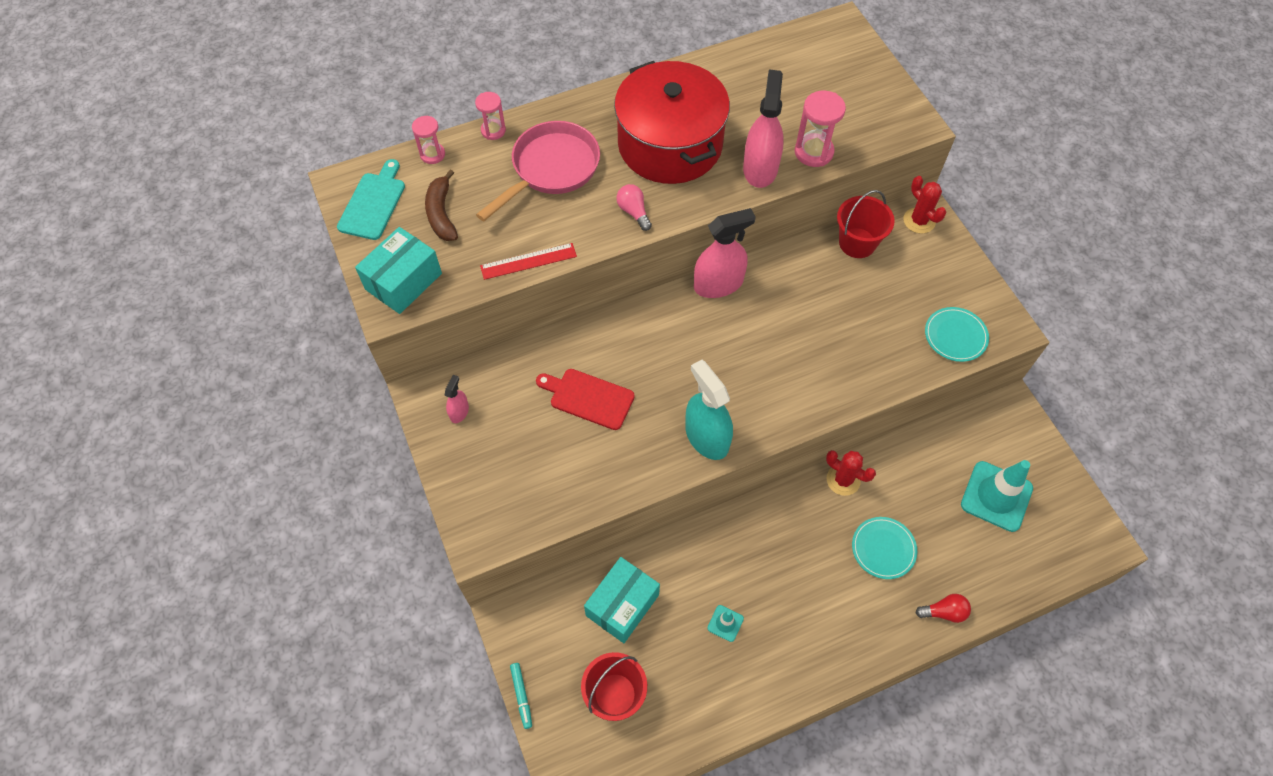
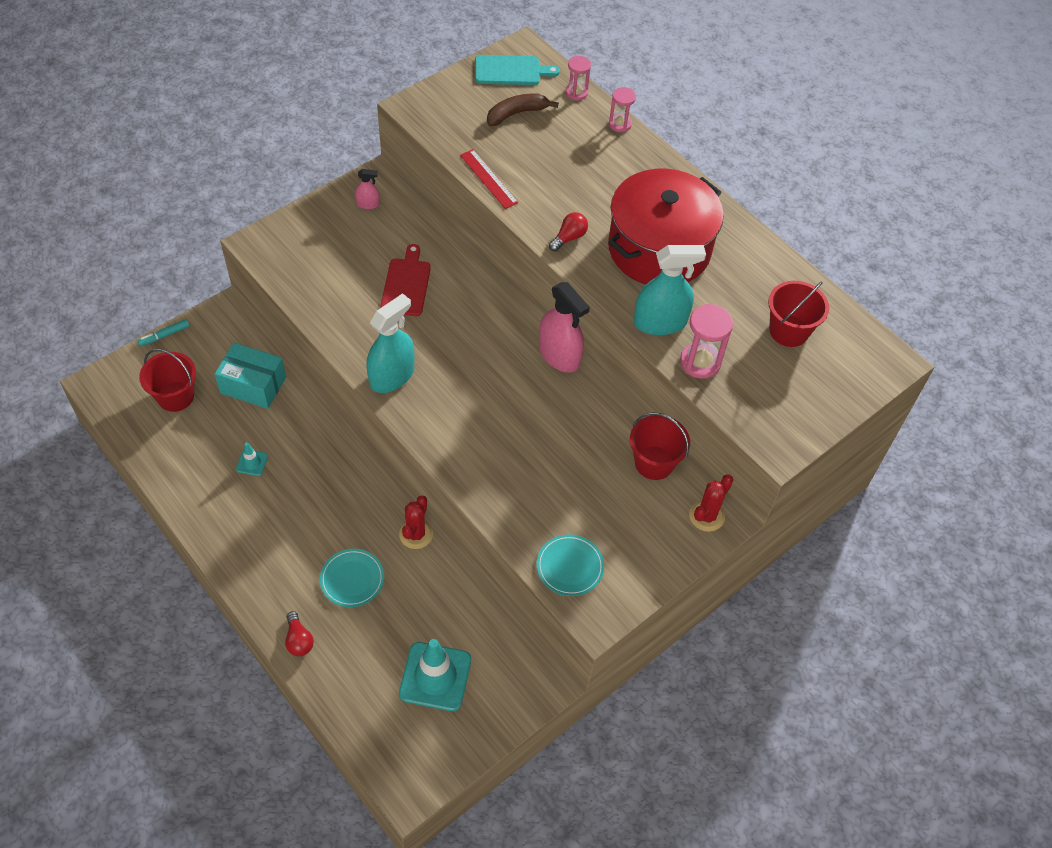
camera: 70 degrees right, 5 degrees down
(403, 281) = (441, 108): turquoise box -> none
(551, 169) = (593, 171): pink pan -> none
(633, 212) = (569, 237): pink light bulb -> red light bulb
(760, 168) = (660, 322): pink spray bottle -> turquoise spray bottle
(793, 80) = (789, 331): none -> red bucket

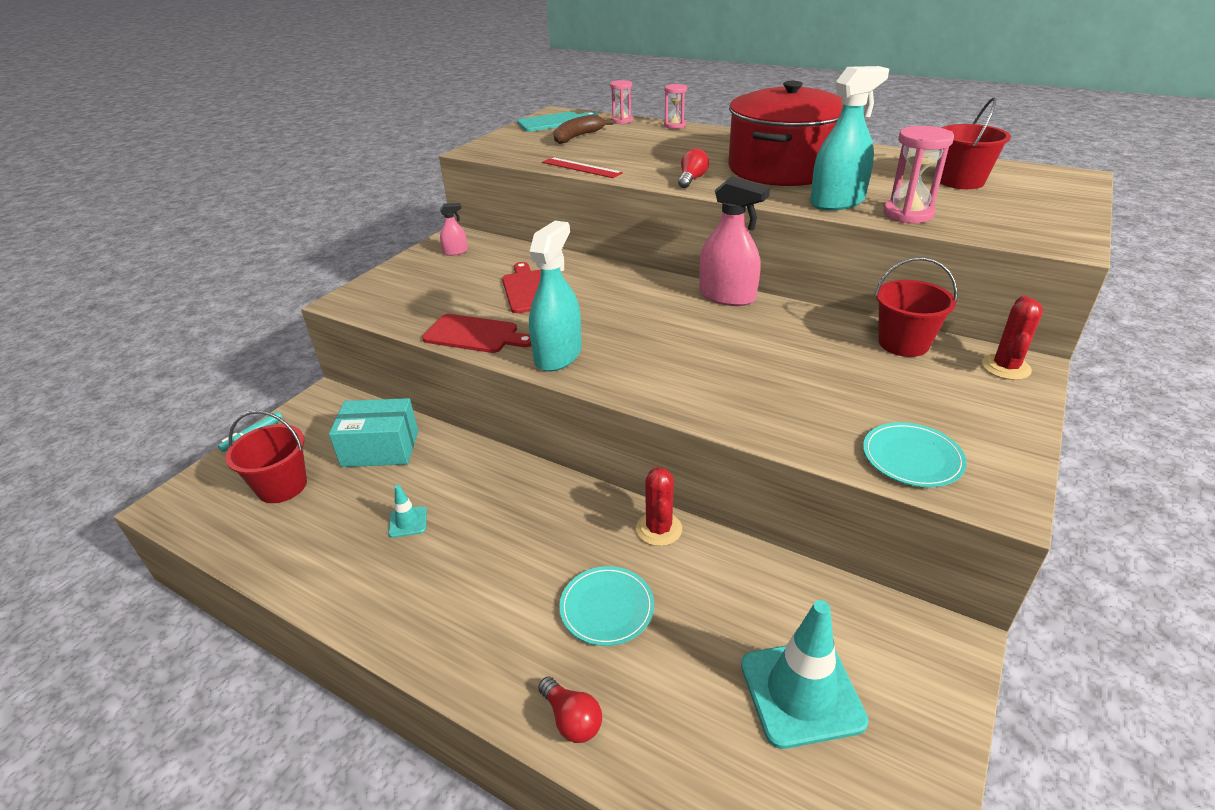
camera: 15 degrees left, 20 degrees down
(341, 327) = (474, 335): none -> red cutting board

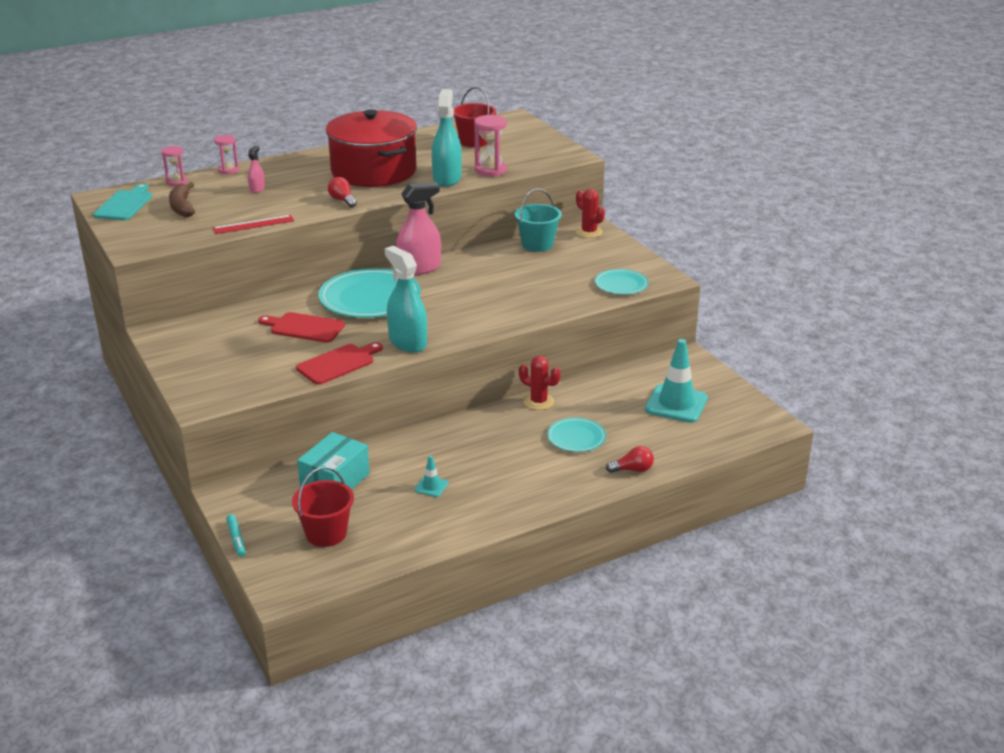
camera: 60 degrees left, 5 degrees down
(455, 252) = (189, 339): pink spray bottle -> pink spray bottle (257, 189)
(628, 296) = (370, 298): none -> turquoise plate
(903, 343) = (537, 244): red bucket -> turquoise bucket

